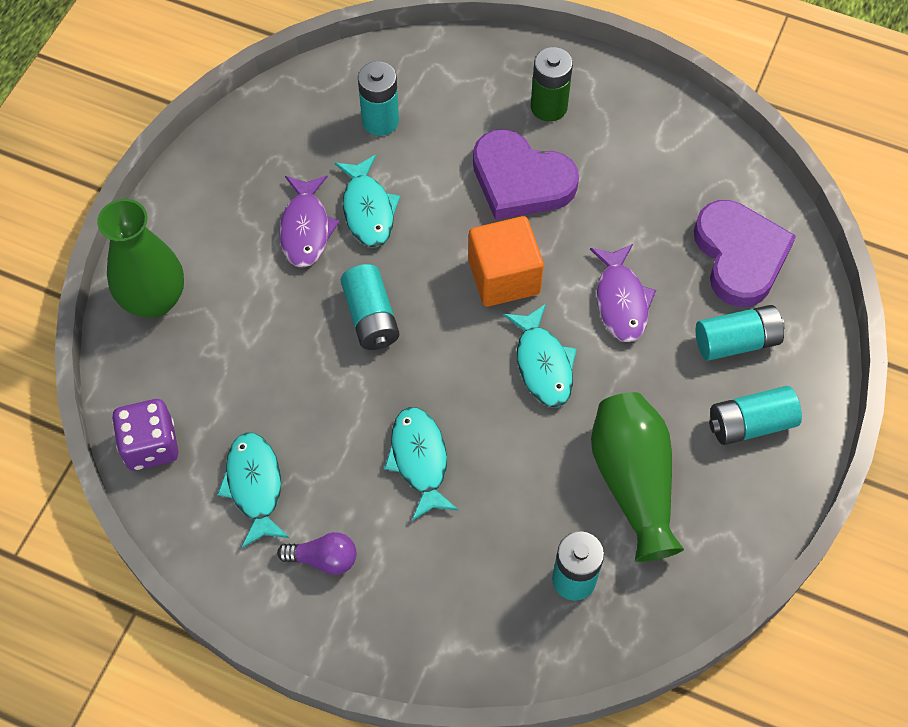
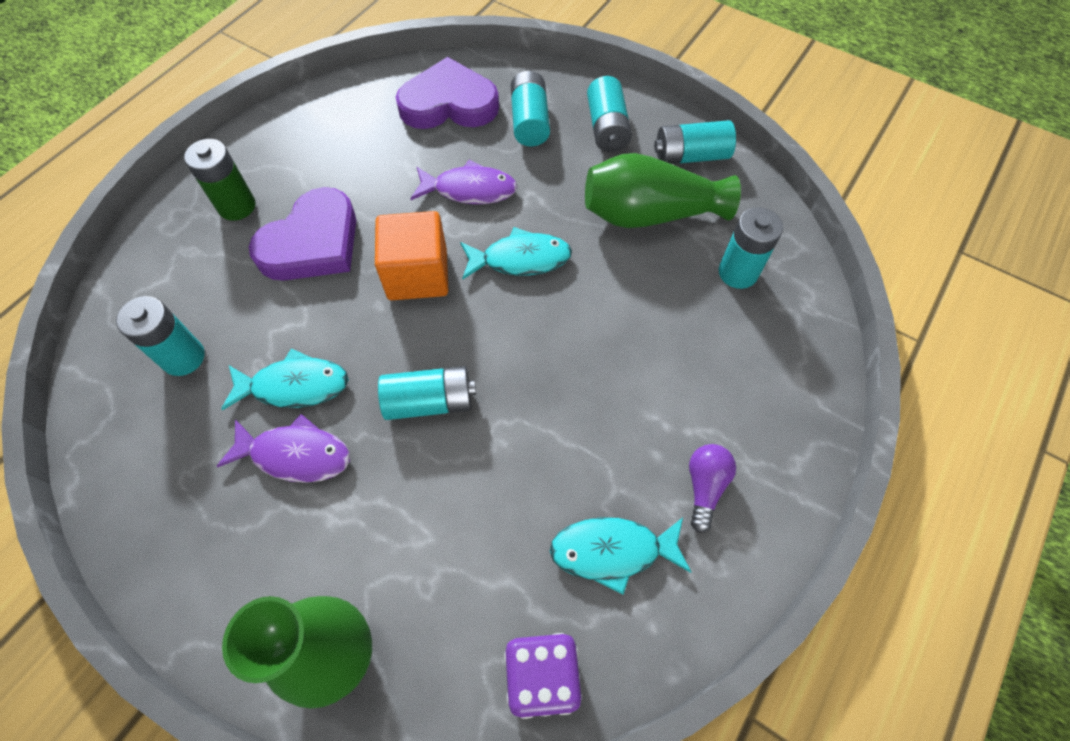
camera: 80 degrees left, 0 degrees up
(419, 460) = (604, 379): turquoise fish -> none
(732, 519) = (690, 156): none -> turquoise battery

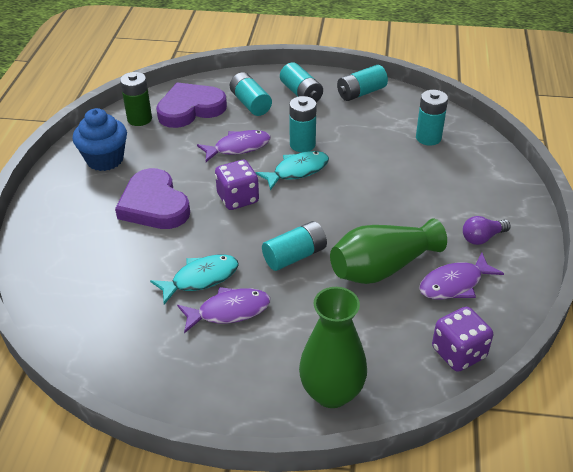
camera: 25 degrees left, 20 degrees down
(183, 357) = (111, 291): turquoise battery -> turquoise battery (302, 145)
(237, 206) = (84, 203): green battery -> green battery (139, 119)
(300, 147) = (105, 159): none -> blue cupcake
(312, 243) = (154, 205): purple heart -> purple heart turned 135 degrees clockwise
(417, 274) = (238, 198): orange cube -> purple dice
(612, 551) = (454, 284): turquoise fish -> purple fish
(649, 214) = (358, 126): green vase -> green vase (382, 267)
(704, 486) = (482, 238): purple light bulb -> purple light bulb turned 105 degrees counterclockwise

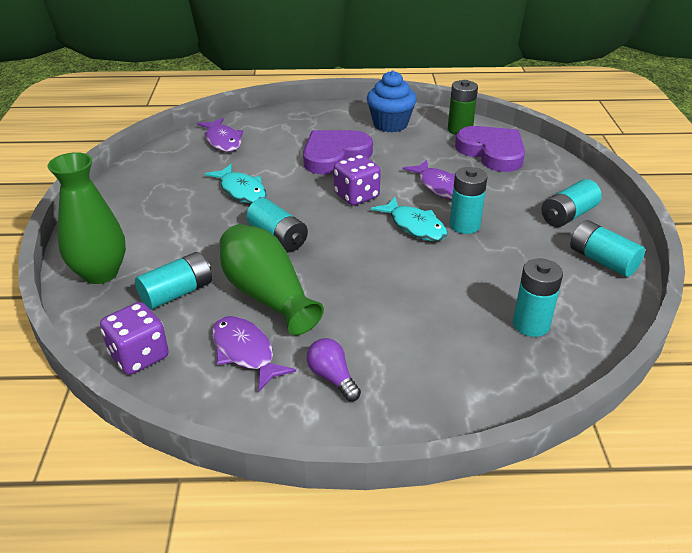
camera: 80 degrees right, 5 degrees down
(229, 311) = (202, 209): purple fish -> purple fish (223, 141)
(250, 103) = (524, 185): turquoise battery -> turquoise battery (177, 293)

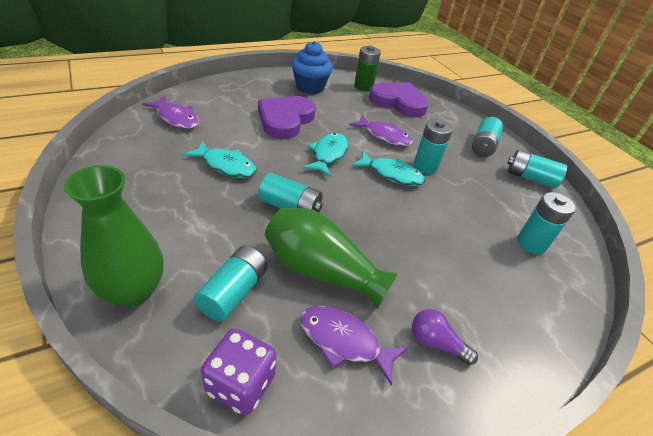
camera: 30 degrees left, 5 degrees up
(356, 196) = (328, 154): purple dice -> turquoise fish

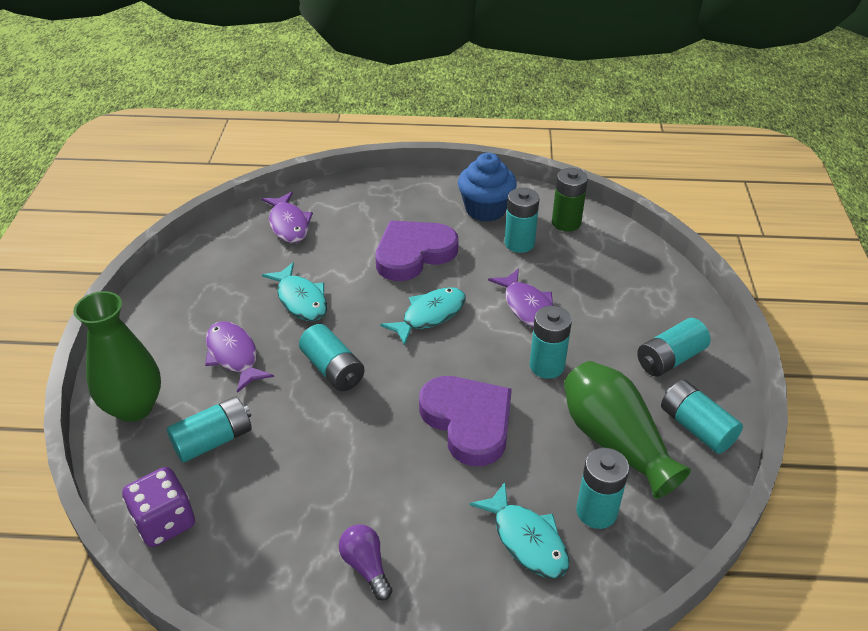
camera: 35 degrees right, 0 degrees up
(321, 271) = (311, 450): green vase -> green vase (615, 442)
(343, 341) = (277, 525): purple fish -> purple fish (233, 355)
(347, 102) = (519, 243): none -> turquoise battery
(391, 174) = (489, 364): turquoise fish -> turquoise fish (527, 540)
(398, 102) = (598, 259): purple heart -> purple heart (468, 422)

